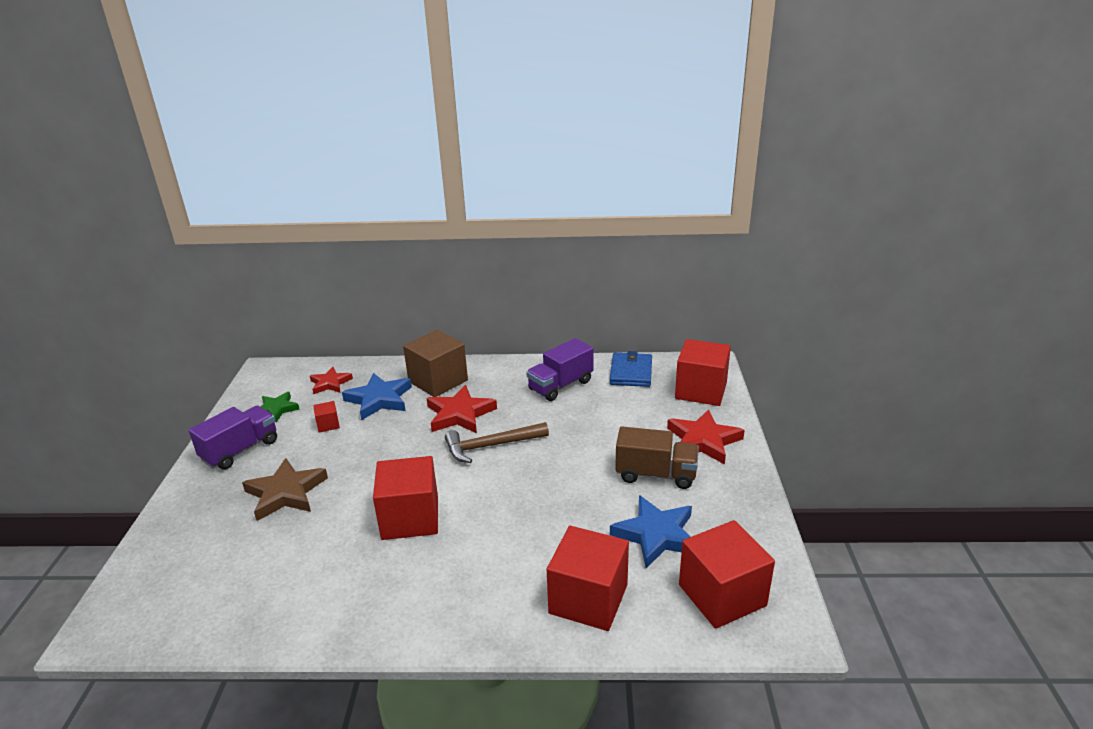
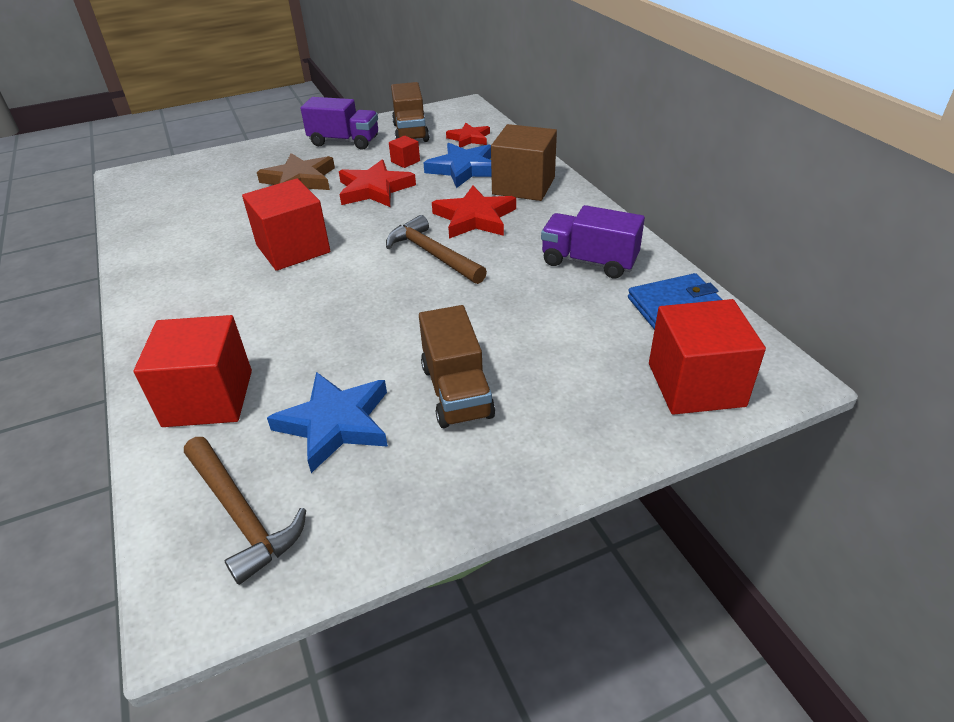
camera: 65 degrees right, 10 degrees up
(276, 409) = (410, 132): green star -> brown truck
(703, 440) = (566, 418): red star -> red star (374, 189)
(722, 595) = (241, 514): red cube -> brown hammer

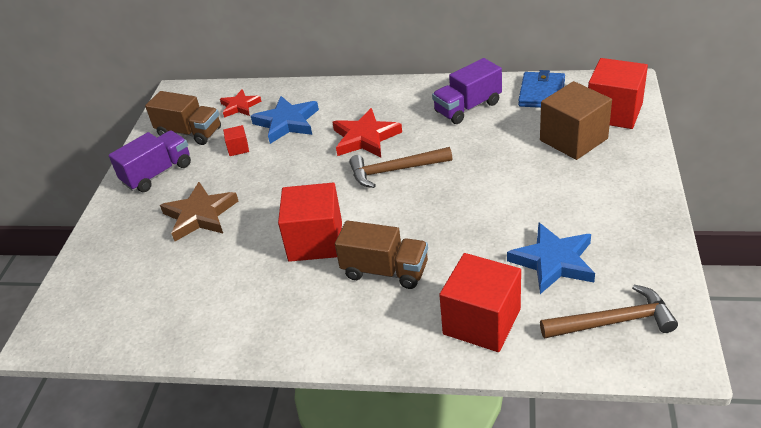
camera: 55 degrees left, 0 degrees up
(374, 189) = (266, 176): red star -> none
(456, 391) = (558, 201): brown truck -> brown truck (385, 271)
(523, 186) = (344, 103): brown cube -> brown cube (573, 139)

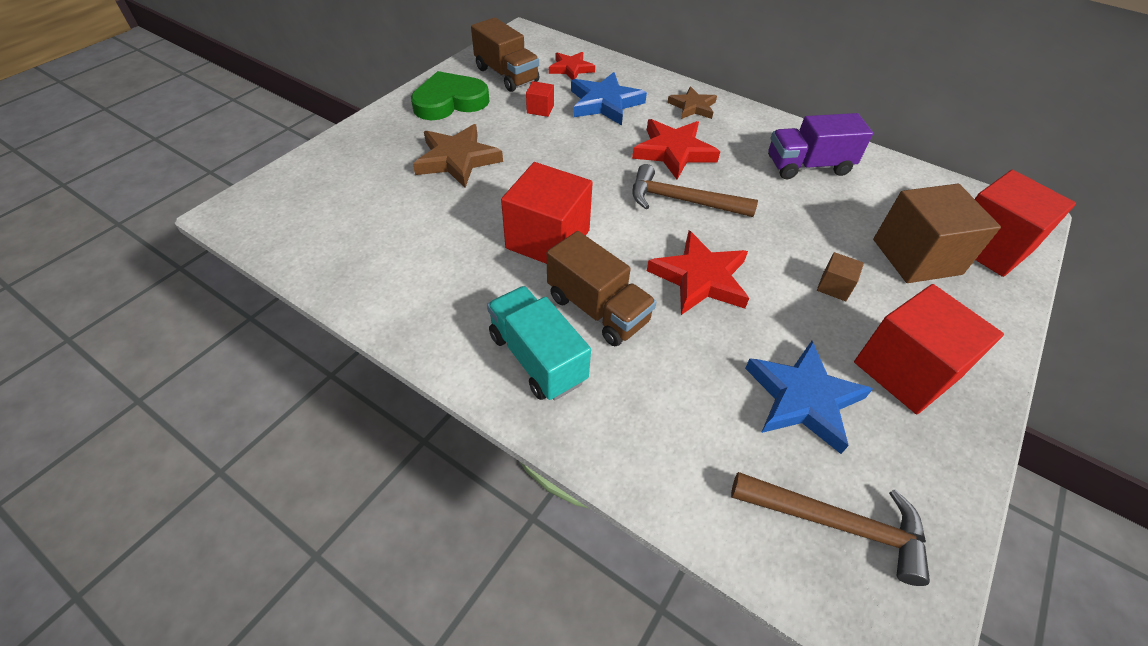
camera: 20 degrees right, 10 degrees up
(157, 173) = (450, 101): purple truck -> green heart
(357, 98) = (692, 107): none -> brown star
(365, 321) = (537, 358): none -> turquoise truck
(441, 218) = (700, 278): none -> red star
(481, 322) = (667, 430): red cube -> red cube (906, 370)
(532, 183) = (834, 286): none -> brown cube
(541, 93) = (907, 185): blue wallet -> none

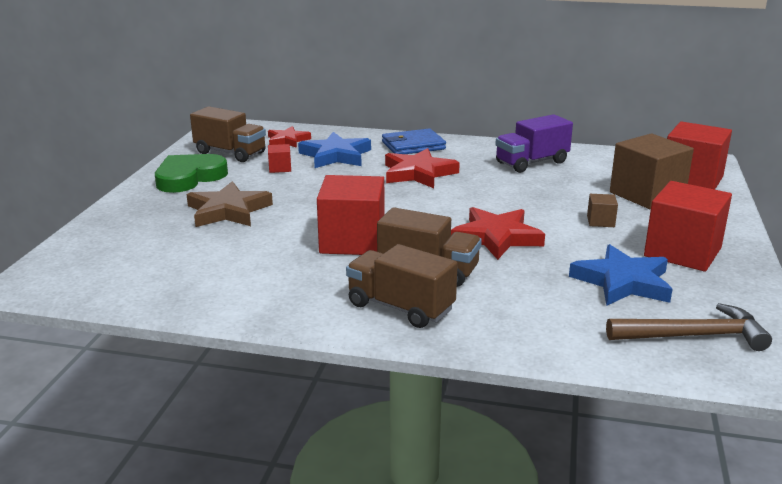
camera: 20 degrees left, 25 degrees down
(537, 358) = (400, 307): turquoise truck -> brown truck
(682, 200) = (448, 199): brown hammer -> none
(692, 107) = (413, 145): brown star -> blue wallet

